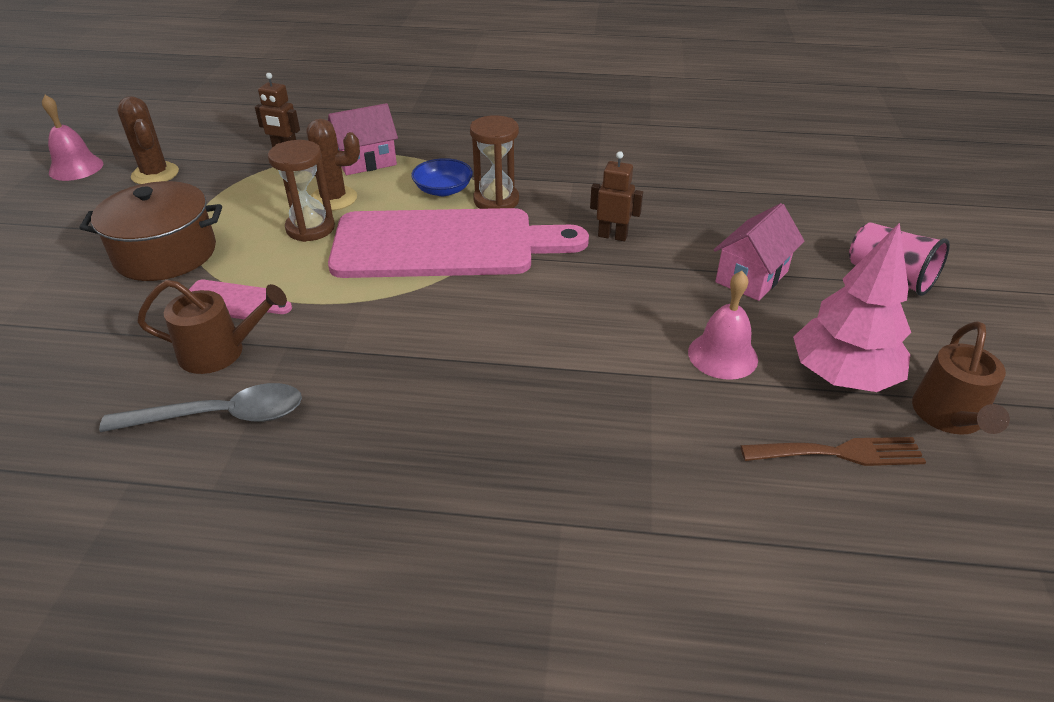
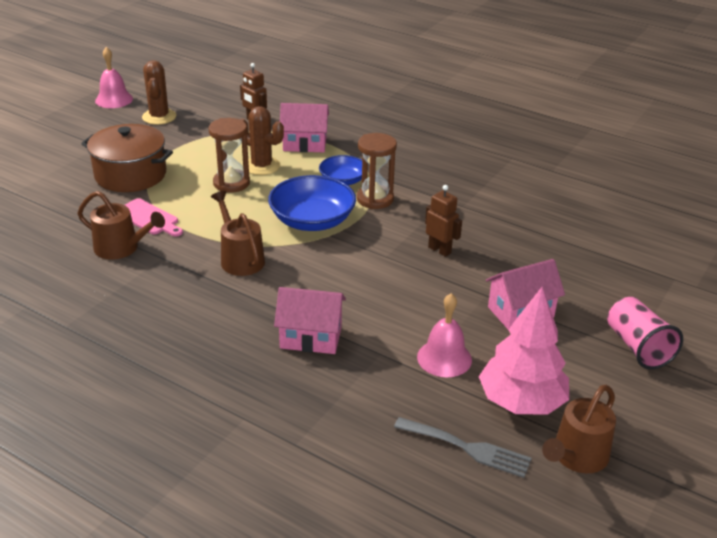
camera: 25 degrees right, 5 degrees down
(220, 416) = (96, 287): grey spoon -> none
(392, 316) = (240, 259): none -> brown watering can
(444, 244) = (312, 221): pink cutting board -> blue bowl
(556, 385) = (311, 337): none -> pink house
(840, 453) = (468, 448): brown fork -> grey fork

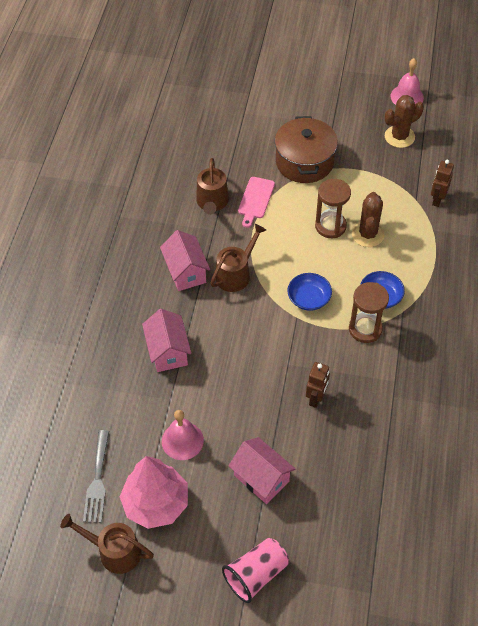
camera: 70 degrees right, 20 degrees up
(304, 144) = (421, 248): pink house -> pink house (186, 272)
(312, 221) = (309, 298): blue bowl -> blue bowl, size x0.60

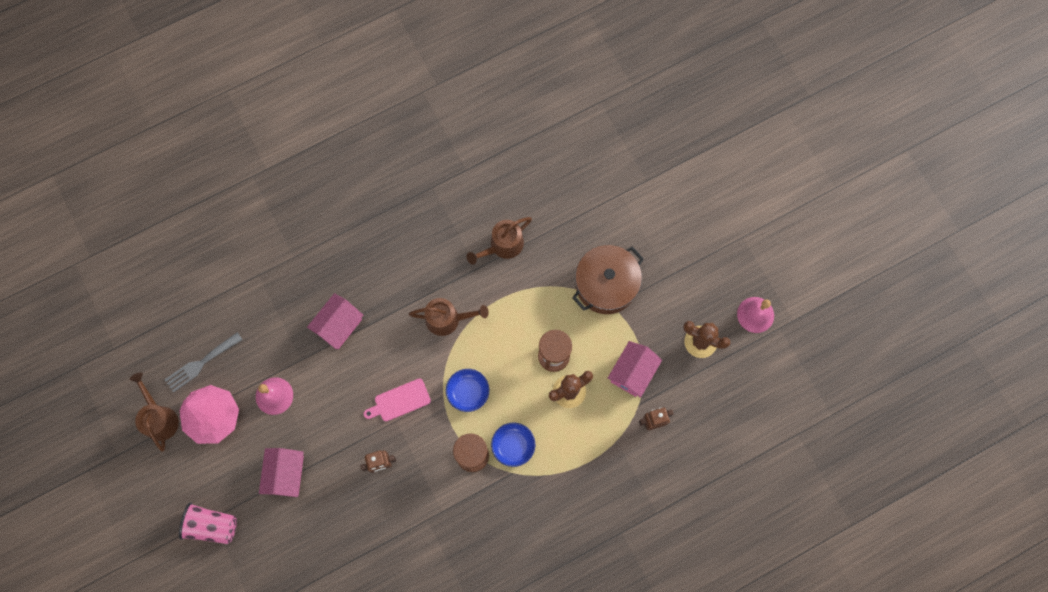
camera: 50 degrees right, 20 degrees up
(186, 272) = (419, 280): pink house -> pink house (632, 373)
(255, 200) = (533, 277): pink cutting board -> pink cutting board (399, 401)

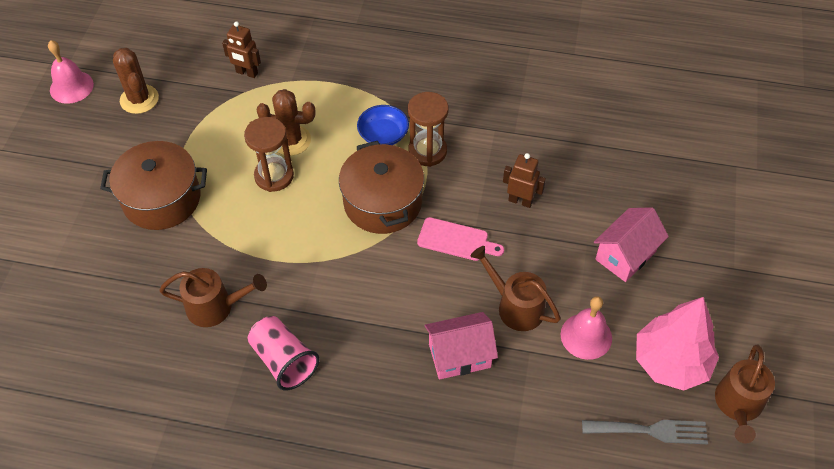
camera: 140 degrees left, 20 degrees down
(212, 525) = (737, 262): pink cup -> pink cup (284, 360)
(447, 319) = (341, 279): brown watering can -> brown watering can (515, 306)
(468, 392) = (382, 202): blue bowl -> brown pot
(632, 373) = (222, 117): pink house -> none

